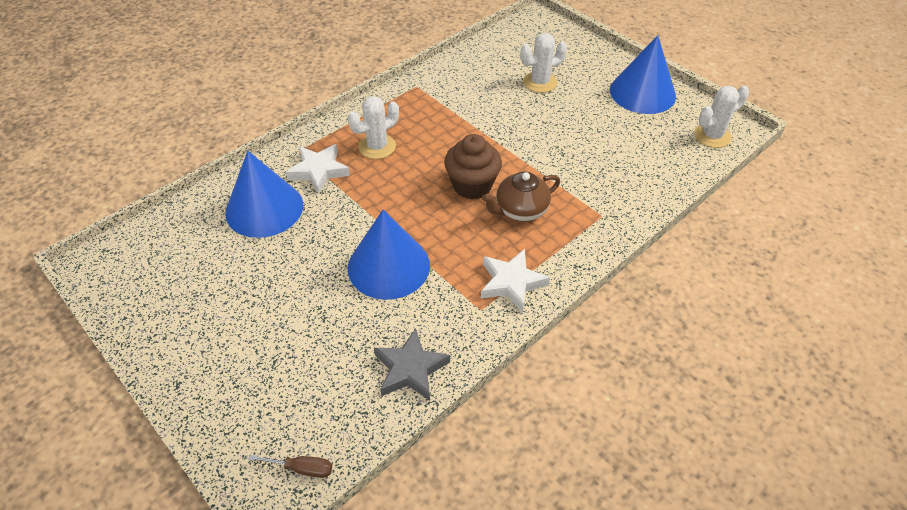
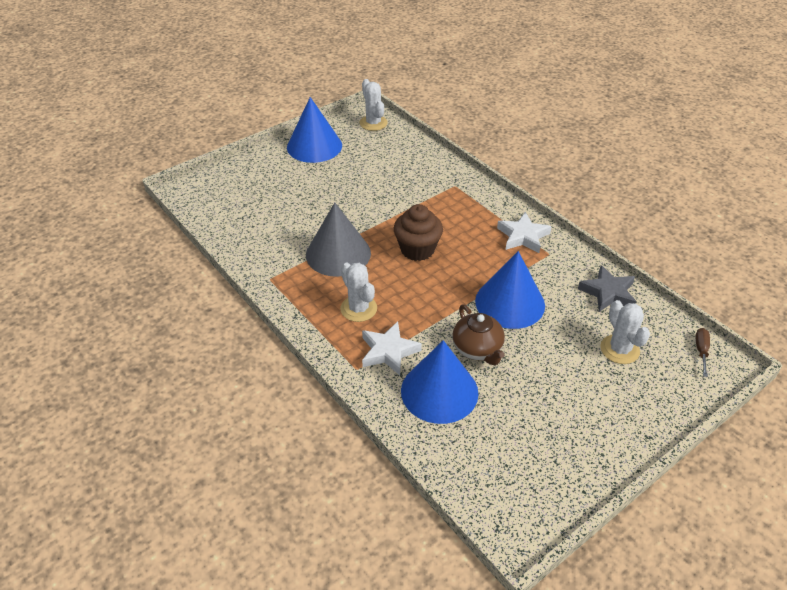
camera: 85 degrees left, 5 degrees down
(457, 126) = (338, 254): none -> grey cone
(520, 210) = (447, 225): brown teapot -> brown teapot (477, 349)
(540, 82) = (285, 198): white cactus -> white cactus (619, 349)

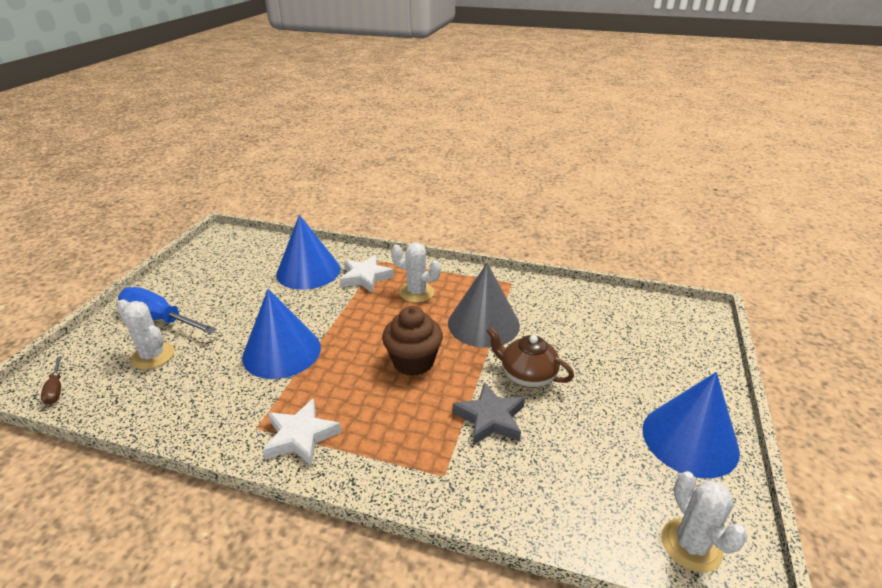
camera: 145 degrees right, 10 degrees down
(373, 123) = (691, 545): white cactus -> white cactus turned 45 degrees clockwise
(477, 349) = (293, 305): brown teapot -> brown teapot (527, 375)
(608, 293) = (168, 409): grey star -> grey star (490, 418)
(612, 395) = (160, 319): none -> blue screwdriver

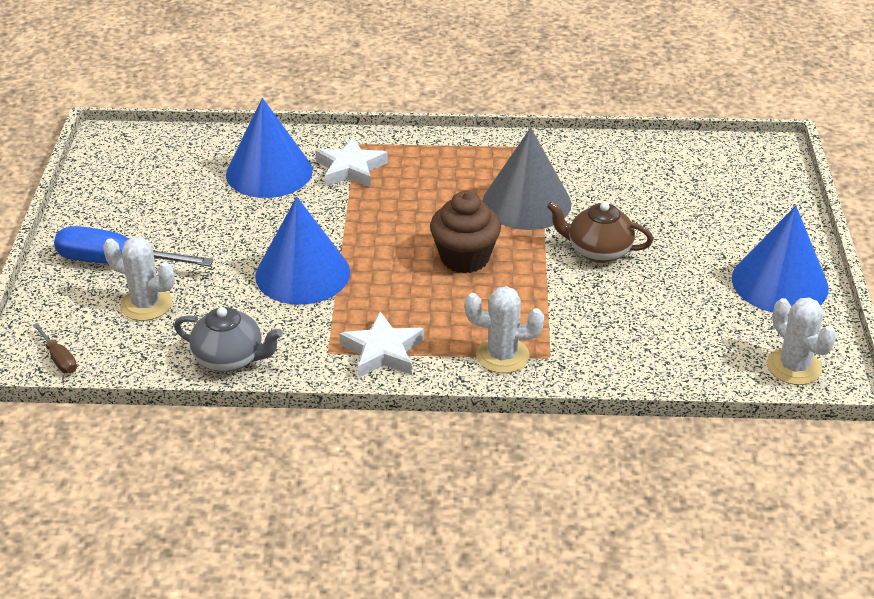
camera: 15 degrees left, 5 degrees up
(176, 417) = (230, 359): none -> grey teapot
(416, 292) = (427, 178): white cactus -> white cactus (502, 355)
(490, 418) = (575, 299): grey star -> none

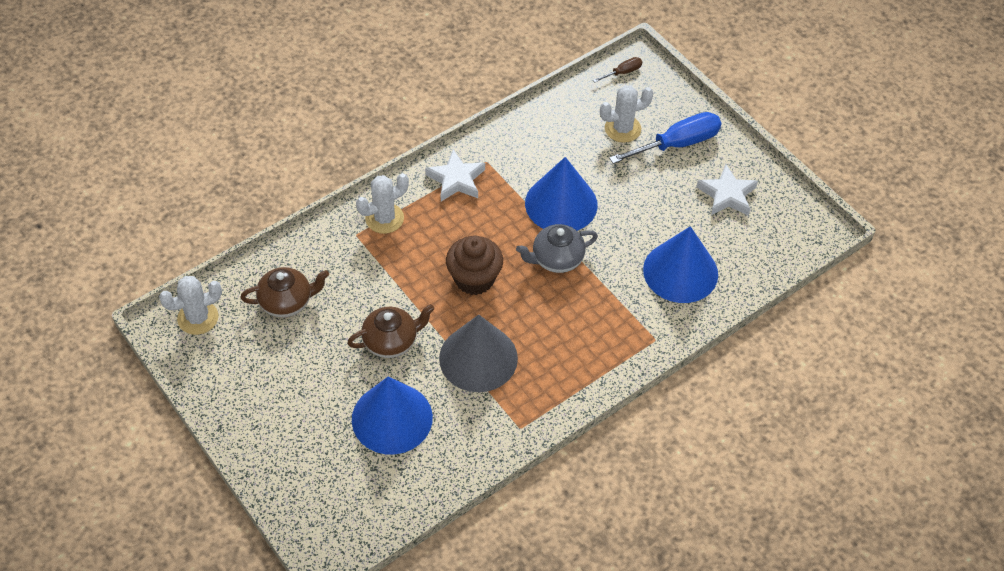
camera: 140 degrees right, 15 degrees up
(59, 359) = (622, 72): brown screwdriver -> brown screwdriver turned 135 degrees clockwise
(230, 359) = (535, 125): grey teapot -> grey teapot (556, 259)
(350, 168) = (631, 311): white star -> white star (727, 195)
(680, 333) = (287, 302): none -> brown teapot
(779, 283) = (245, 390): blue cone -> blue cone (392, 418)
(794, 367) = (198, 318): white cactus -> white cactus turned 45 degrees counterclockwise

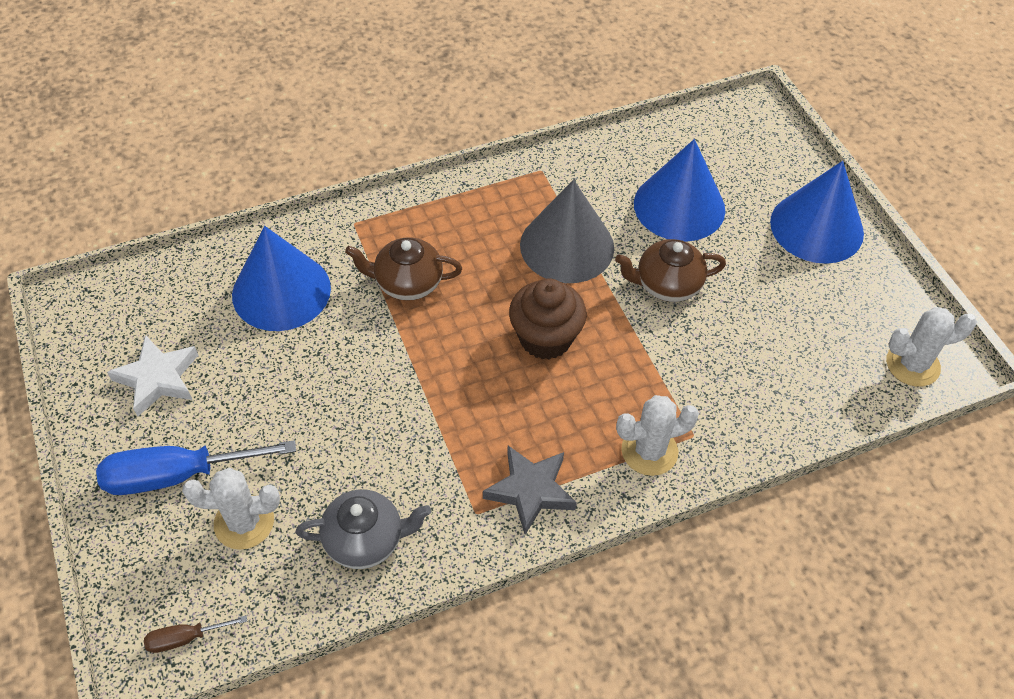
camera: 165 degrees left, 0 degrees up
(287, 302) = (795, 360): brown teapot -> brown teapot (407, 283)
(456, 180) = (530, 491): white star -> grey star
(556, 259) = (430, 340): grey teapot -> grey teapot (366, 540)
(561, 204) = (392, 417): blue cone -> blue cone (816, 227)

